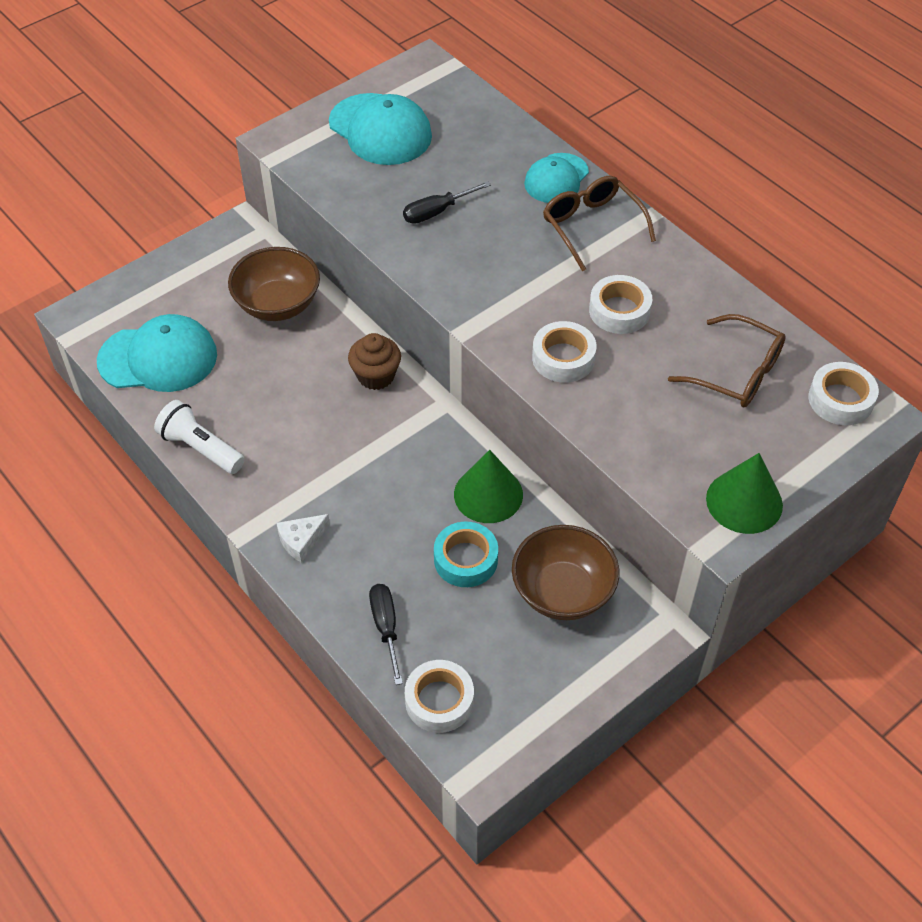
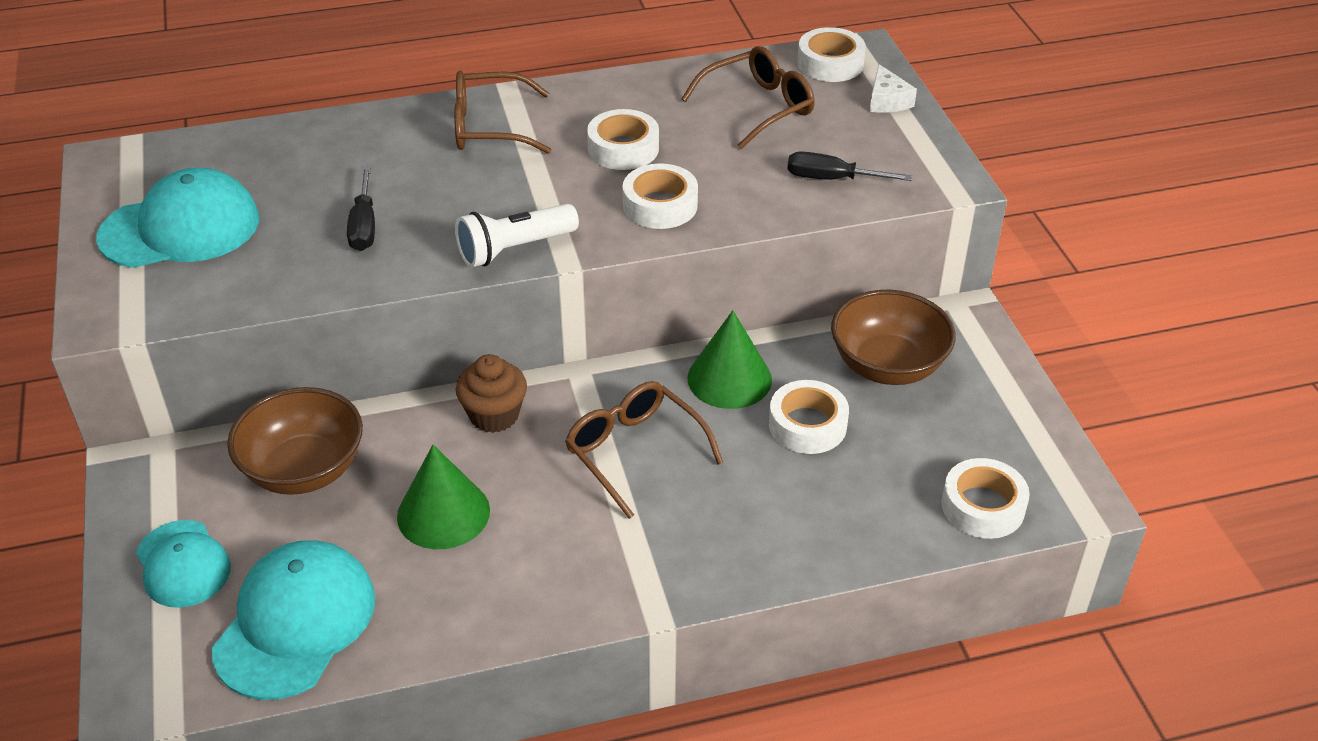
camera: 65 degrees left, 10 degrees down
(201, 448) = (489, 619): white flashlight -> white flashlight (514, 249)
(301, 541) = (701, 560): white cheese -> white cheese (887, 101)
(383, 465) = (634, 451): none -> brown glasses
(386, 628) = (866, 521): black screwdriver -> black screwdriver (832, 179)
(465, 559) = (807, 425): turquoise tape -> white tape
(556, 179) = (396, 127): turquoise cap -> turquoise cap (183, 564)
(744, 501) = (917, 156): green cone -> green cone (443, 513)

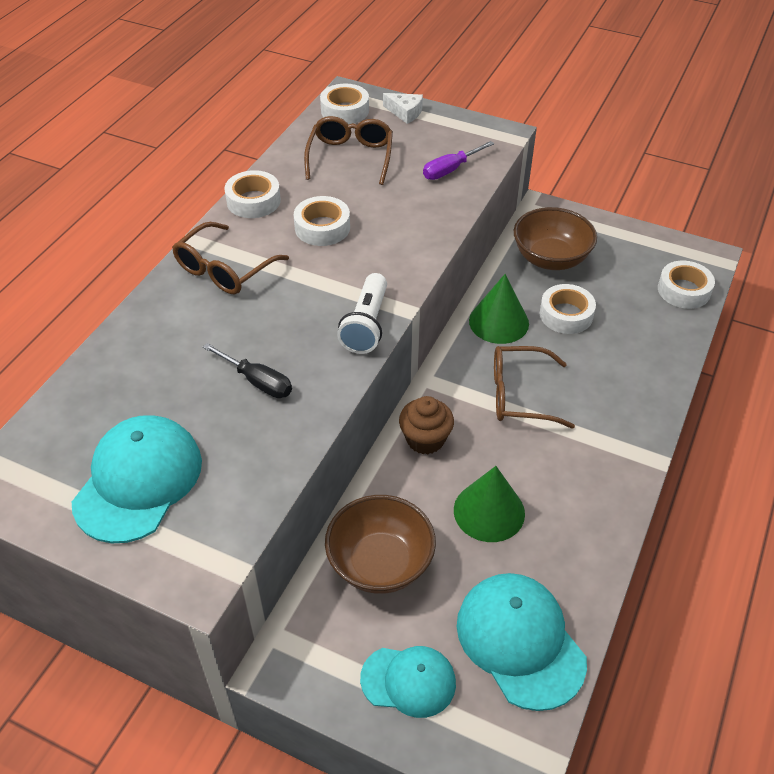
camera: 50 degrees left, 5 degrees up
(660, 205) = (396, 243): white tape -> white tape (253, 201)
(832, 179) = (450, 170): black screwdriver -> purple screwdriver

